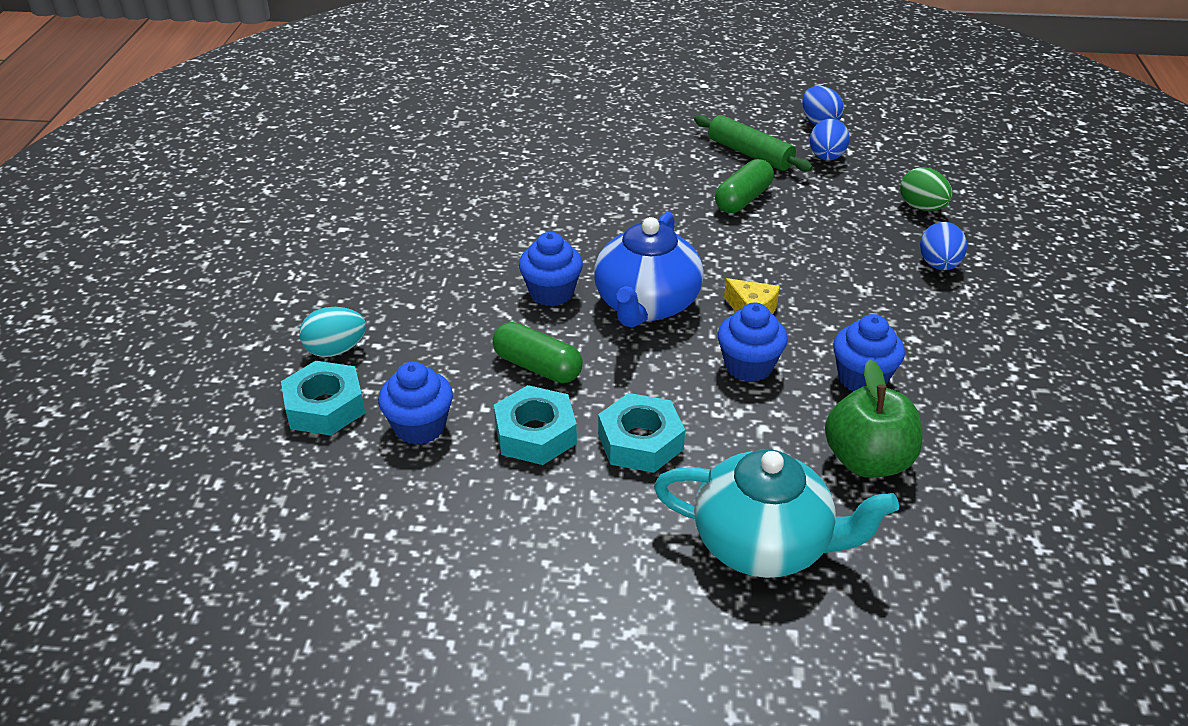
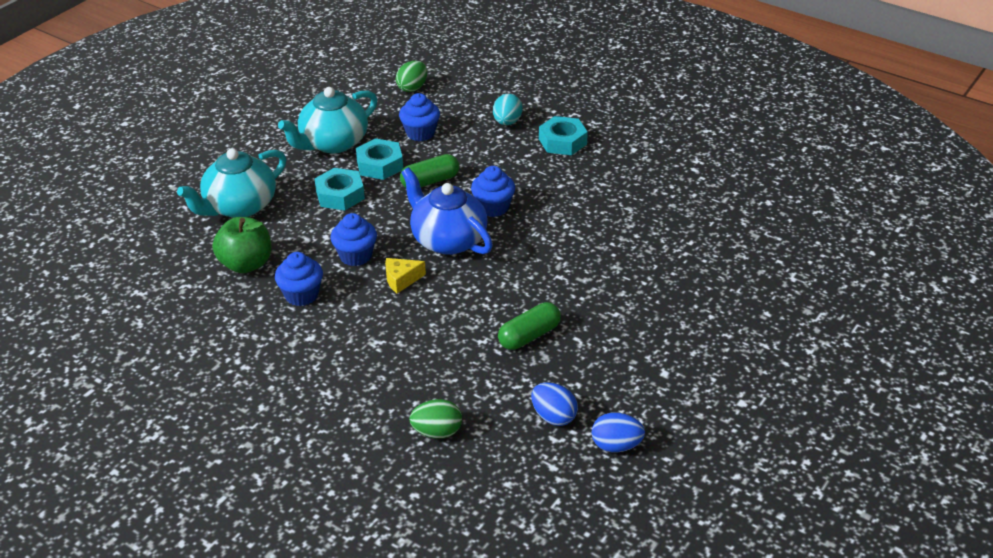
camera: 120 degrees right, 0 degrees up
(280, 496) = (412, 88): none -> green egg
(325, 407) = (463, 110): turquoise nut -> turquoise nut (562, 141)
(514, 518) = (333, 143): none -> turquoise teapot
(743, 199) = (529, 336): green capsule -> green capsule turned 75 degrees clockwise
(749, 154) = (593, 372): green rolling pin -> none
(938, 265) = (364, 395): blue egg -> none

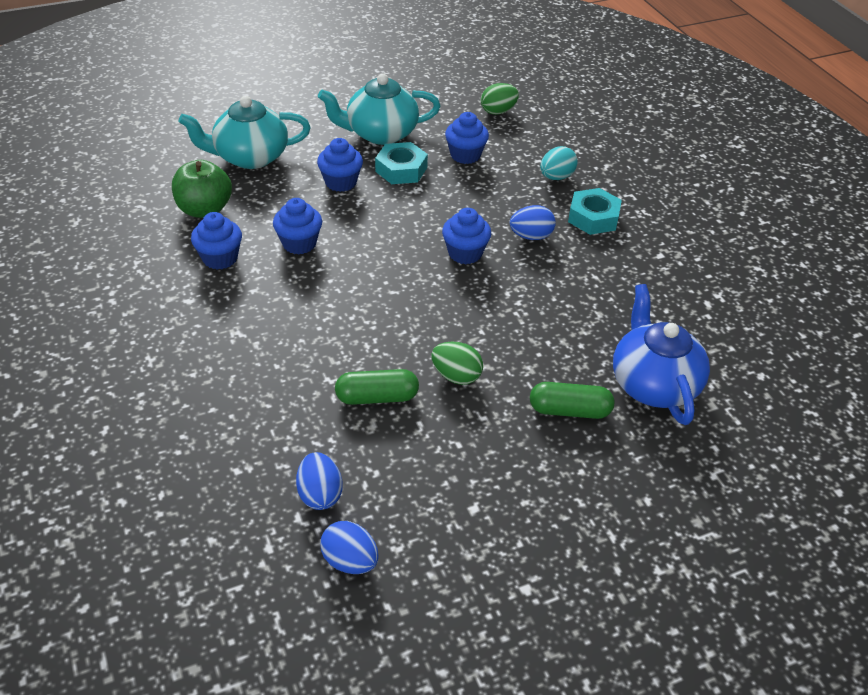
camera: 30 degrees right, 5 degrees up
(340, 195) = (341, 182): turquoise nut -> blue cupcake
(401, 280) = (315, 284): yellow cheese -> none
(430, 181) = (431, 203): green capsule -> green capsule (569, 410)
(437, 432) = (201, 449): green egg -> green egg (456, 376)
(448, 240) = (393, 265): blue teapot -> blue teapot (653, 384)
(530, 174) = (531, 236): none -> blue egg

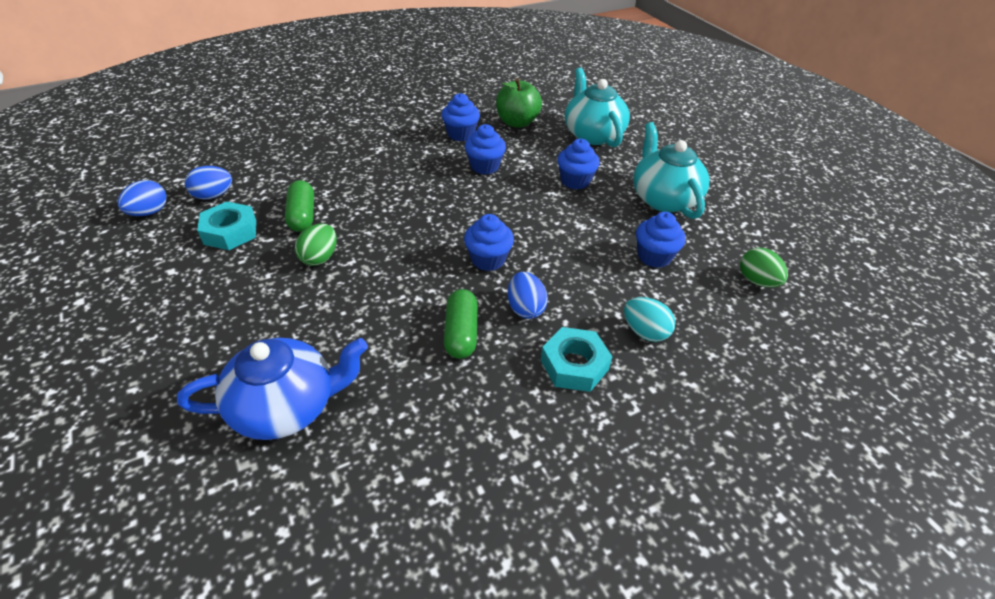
camera: 85 degrees right, 0 degrees up
(401, 169) = (609, 214): turquoise nut -> turquoise nut (230, 232)
(569, 410) = (262, 333): green capsule -> green capsule (461, 333)

